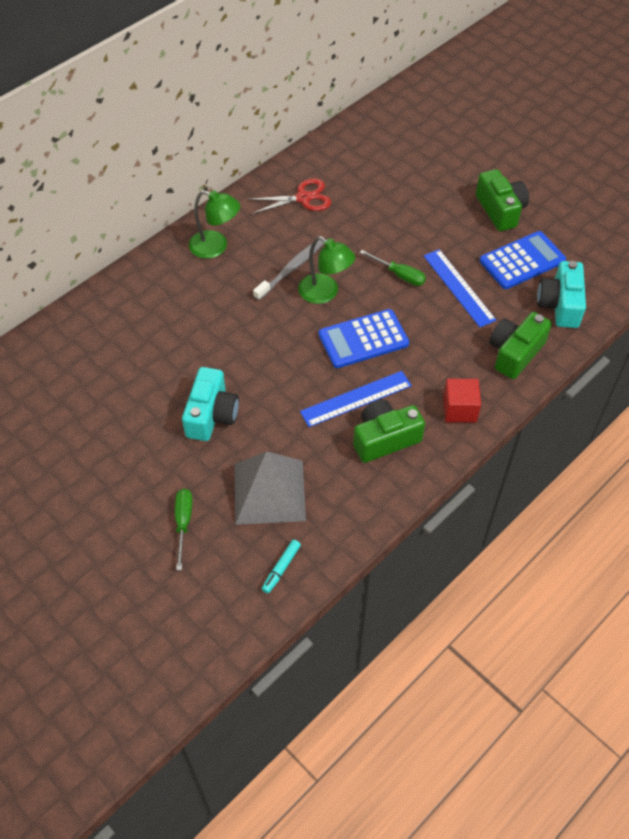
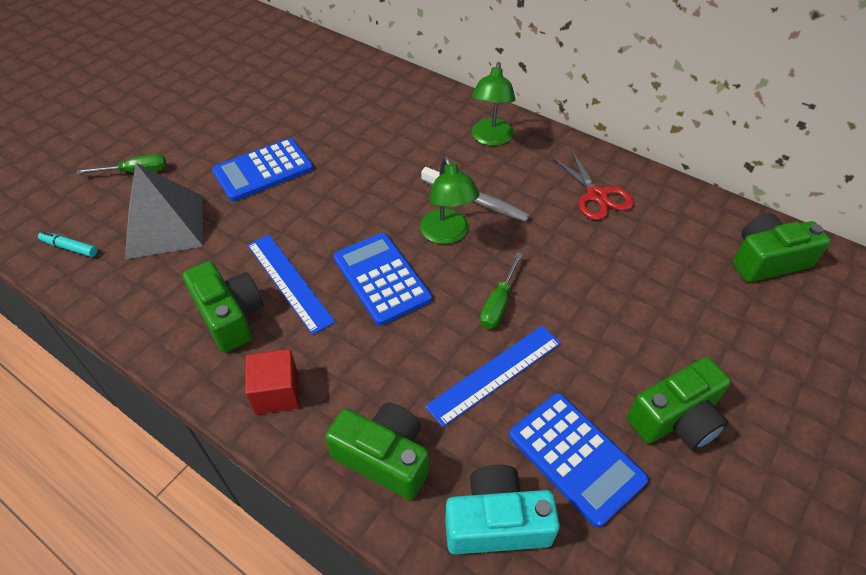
camera: 80 degrees right, 5 degrees down
(211, 415) = (263, 170): turquoise camera -> blue calculator
(325, 293) = (447, 234): green lamp -> green lamp turned 45 degrees counterclockwise
(386, 131) = (767, 260): none -> green camera

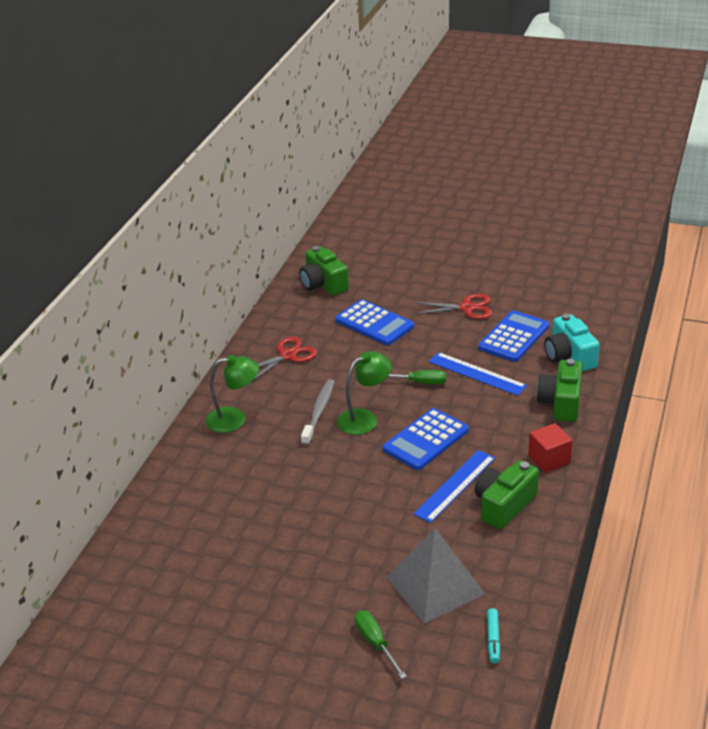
camera: 105 degrees left, 15 degrees down
(263, 170) = (334, 548): blue calculator -> blue calculator (374, 323)
(676, 418) = (467, 308): green camera -> red scissors

